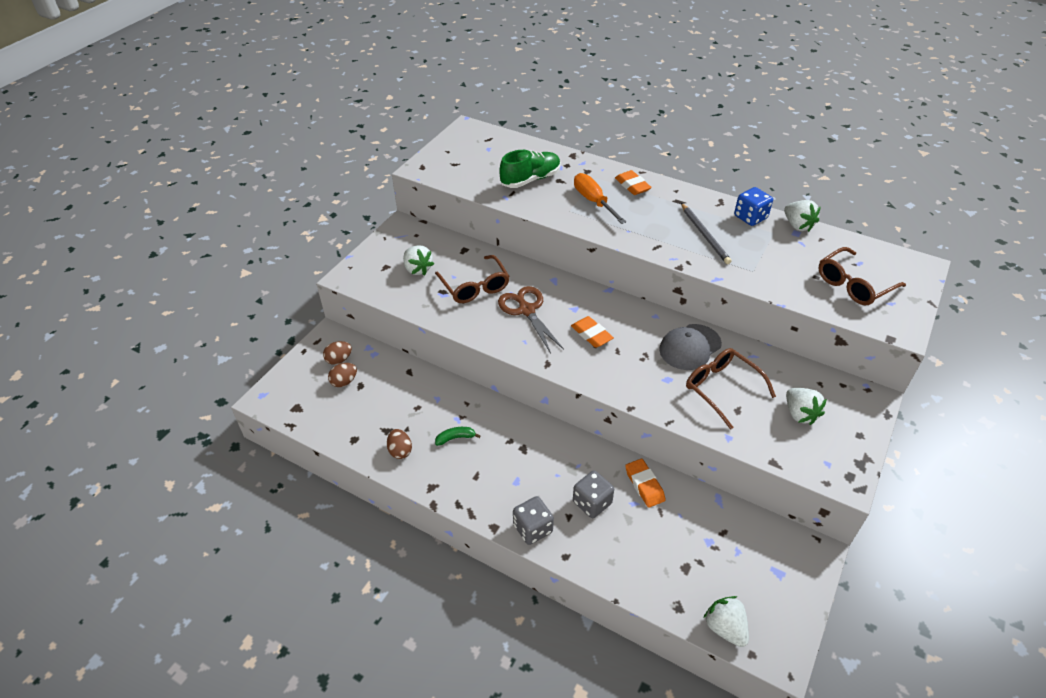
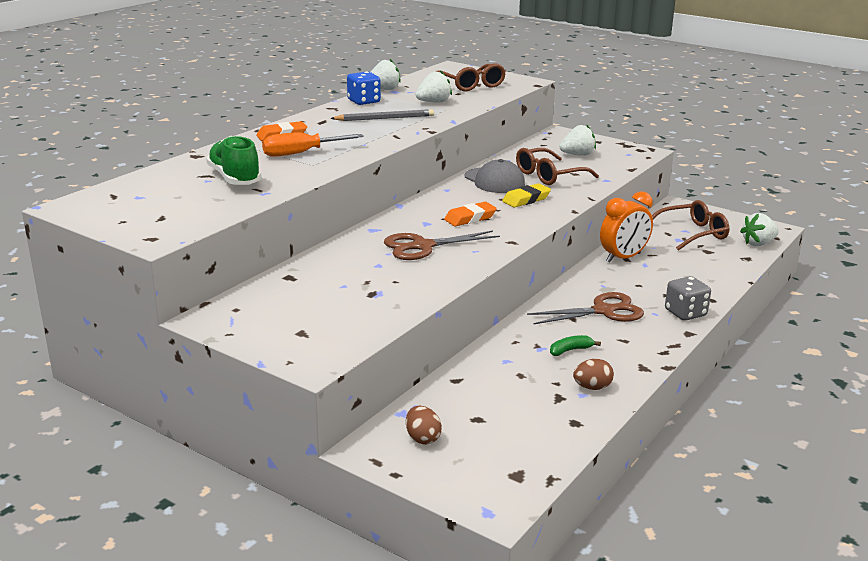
camera: 85 degrees left, 20 degrees down
(344, 382) = (469, 432): brown egg -> none
(418, 269) = (318, 309): white strawberry -> white strawberry (434, 102)
(455, 438) = (570, 350): green banana -> green banana turned 75 degrees clockwise
(475, 287) = (370, 273): brown glasses -> brown glasses (692, 233)
(526, 463) = (603, 311): none -> brown scissors
(592, 503) = (648, 282): grey dice -> none
(644, 485) = (623, 258): orange eraser -> orange clock
(648, 371) = (526, 199): none -> yellow eraser

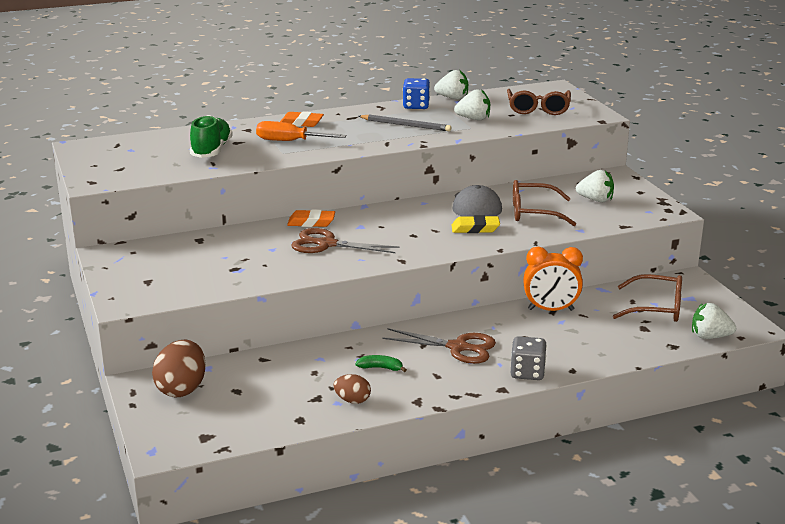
camera: 35 degrees right, 0 degrees up
(422, 438) = (182, 389): brown egg -> brown egg, size x1.79
(470, 218) = (401, 232): orange eraser -> orange eraser (311, 222)

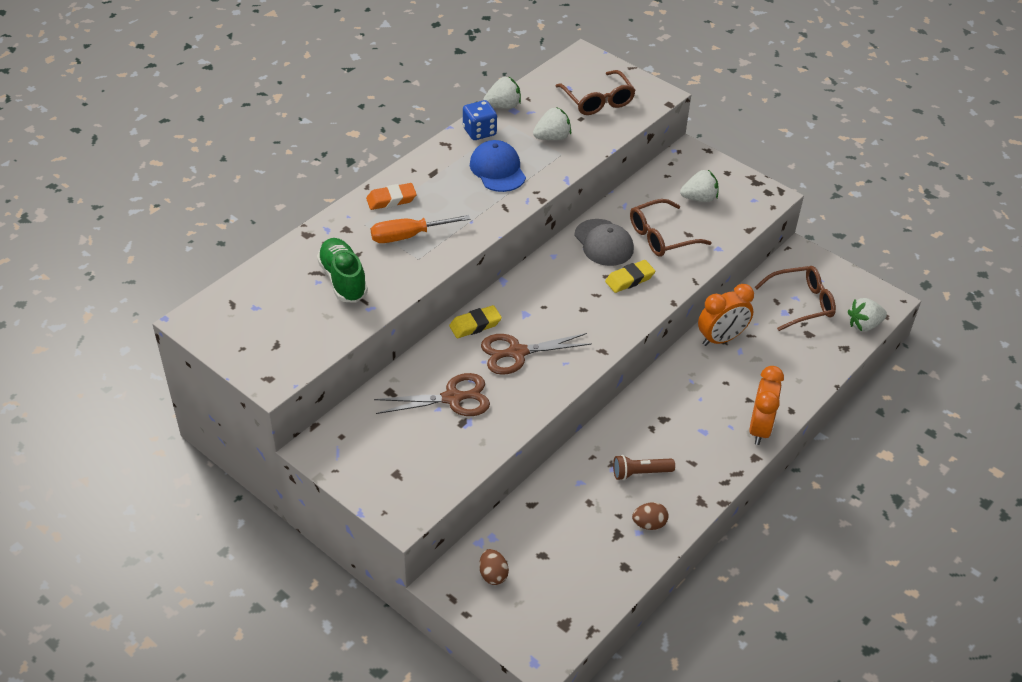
camera: 30 degrees left, 20 degrees up
(182, 389) = (493, 575): brown egg -> brown egg, size x0.56
(311, 222) = (475, 325): orange eraser -> yellow eraser
(380, 368) = (640, 473): green banana -> brown flashlight
(406, 125) = (497, 169): grey pencil -> blue cap
(457, 347) = (682, 419): brown scissors -> brown scissors (452, 398)
(527, 372) = (760, 428): grey dice -> orange clock

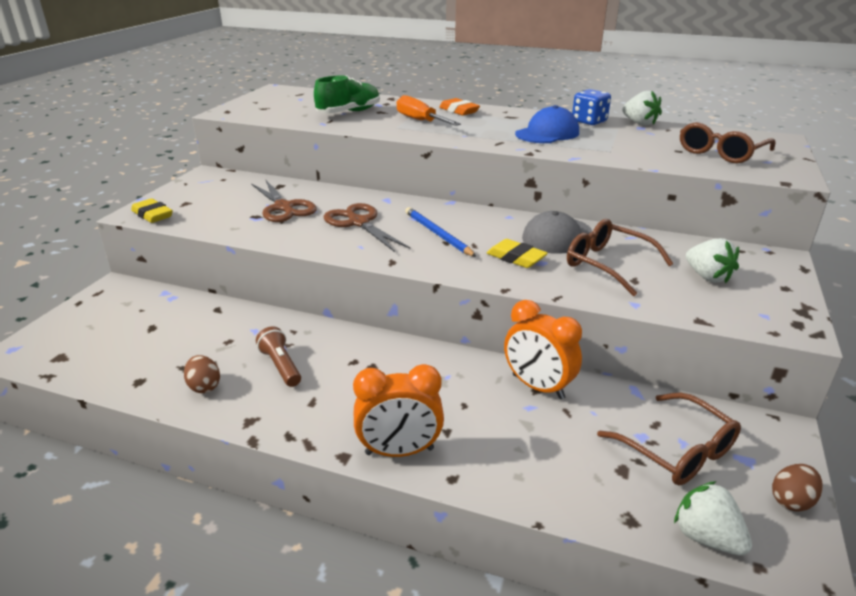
camera: 70 degrees right, 15 degrees down
(475, 325) = (382, 201): yellow eraser -> yellow eraser (152, 215)
(493, 575) = (125, 306): brown egg -> brown egg (791, 500)
(552, 137) = (627, 144): white strawberry -> none
(566, 309) = (437, 234): none -> blue pencil

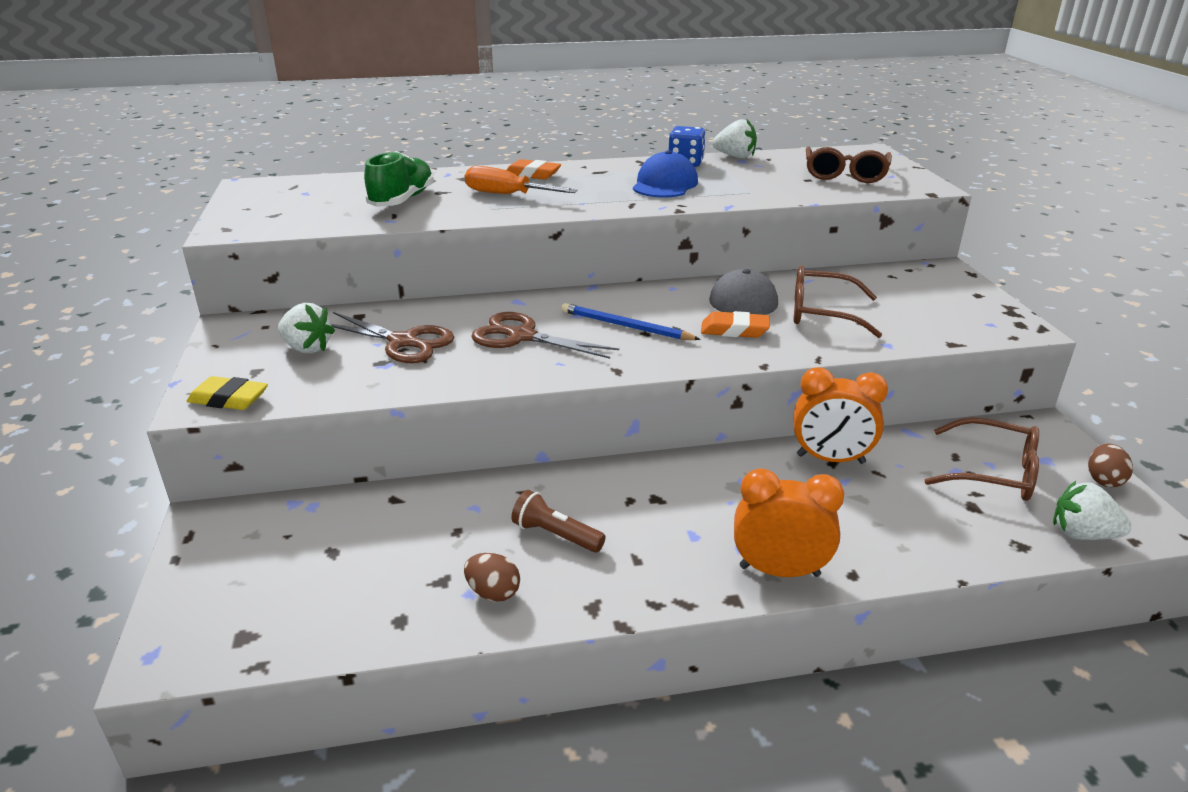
camera: 30 degrees left, 0 degrees up
(399, 451) = (779, 571): orange clock -> orange clock turned 135 degrees counterclockwise
(516, 258) = (734, 330): yellow eraser -> orange eraser
(707, 277) = (912, 302): white strawberry -> white strawberry (307, 348)

